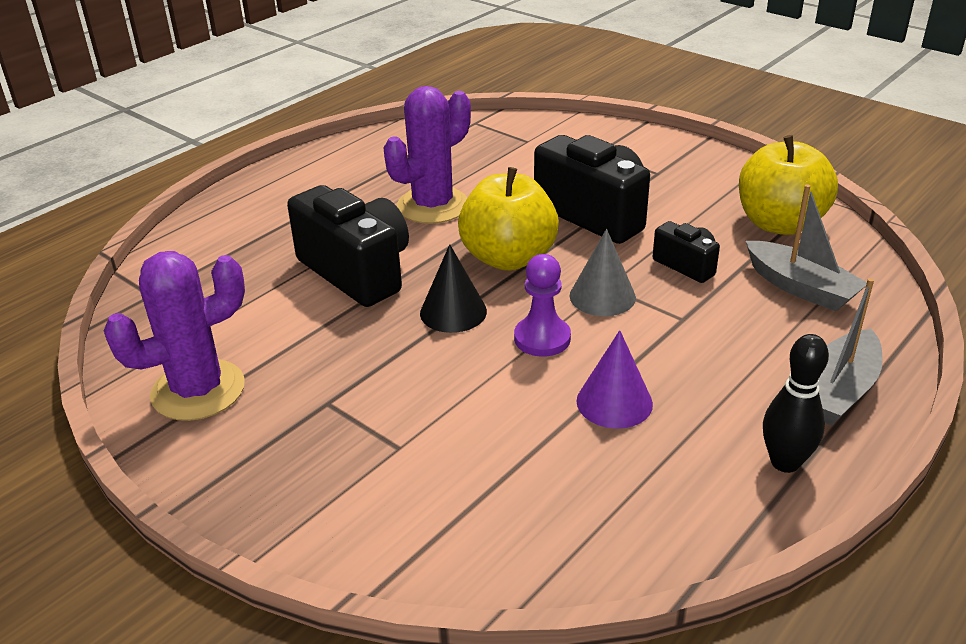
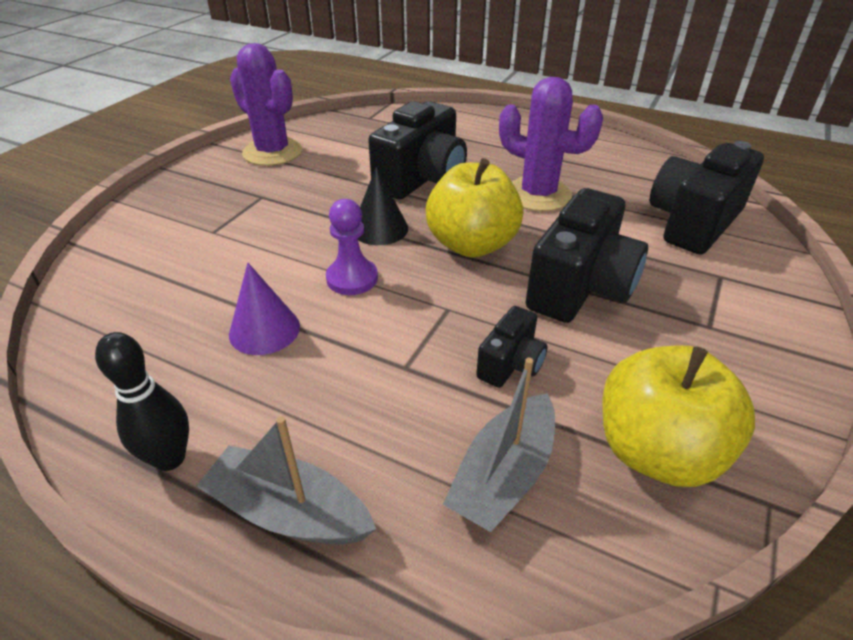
camera: 75 degrees right, 5 degrees up
(519, 143) = (693, 222): none -> black camera
(602, 296) = (428, 307): grey cone -> none

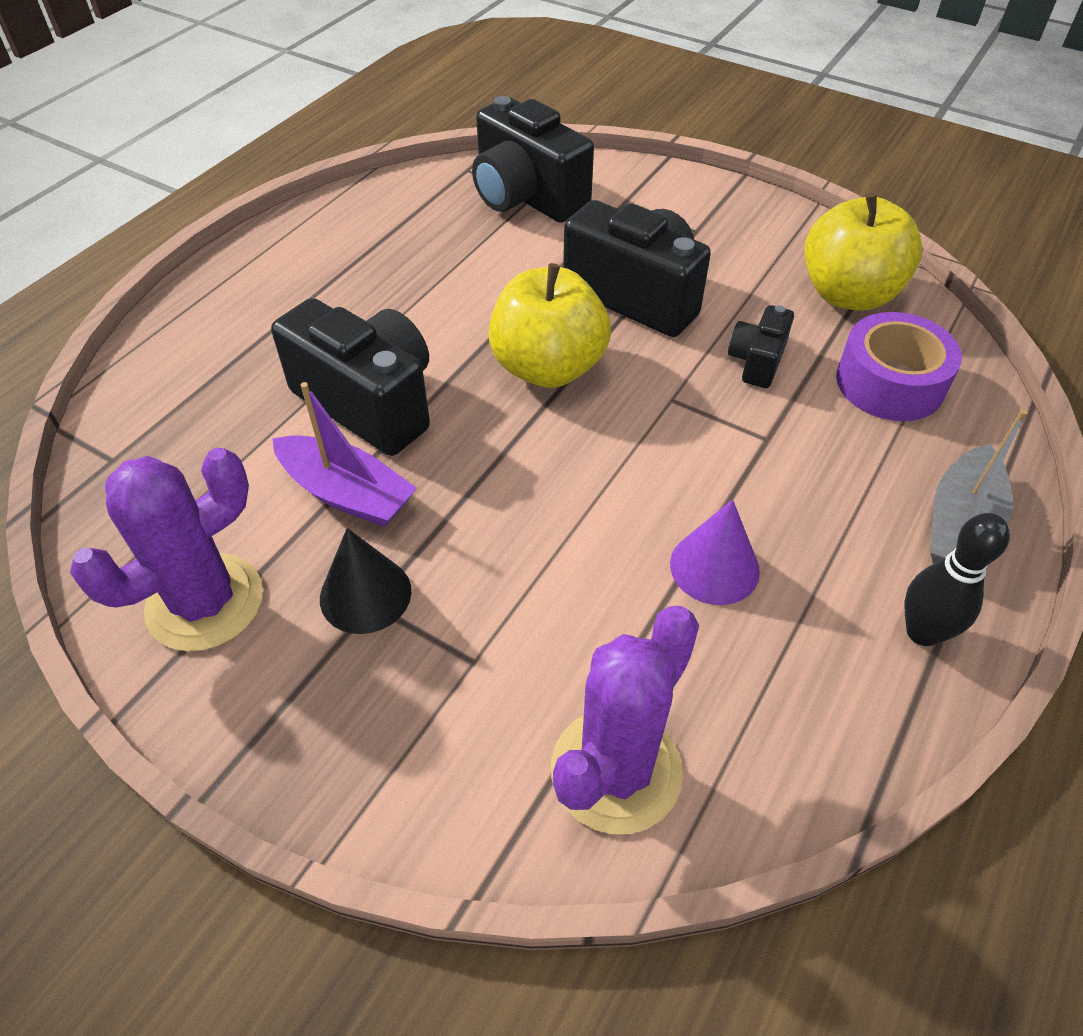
camera: 85 degrees left, 10 degrees up
(344, 180) = (347, 493): none -> purple boat
(352, 278) = (612, 482): purple pawn -> none
(380, 229) = (498, 453): black cone -> black cone (365, 594)
(504, 475) = (890, 383): grey boat -> purple tape
(511, 364) = (757, 361): black camera -> black camera turned 105 degrees counterclockwise
(538, 194) = (441, 297): purple cactus -> purple cactus (616, 770)

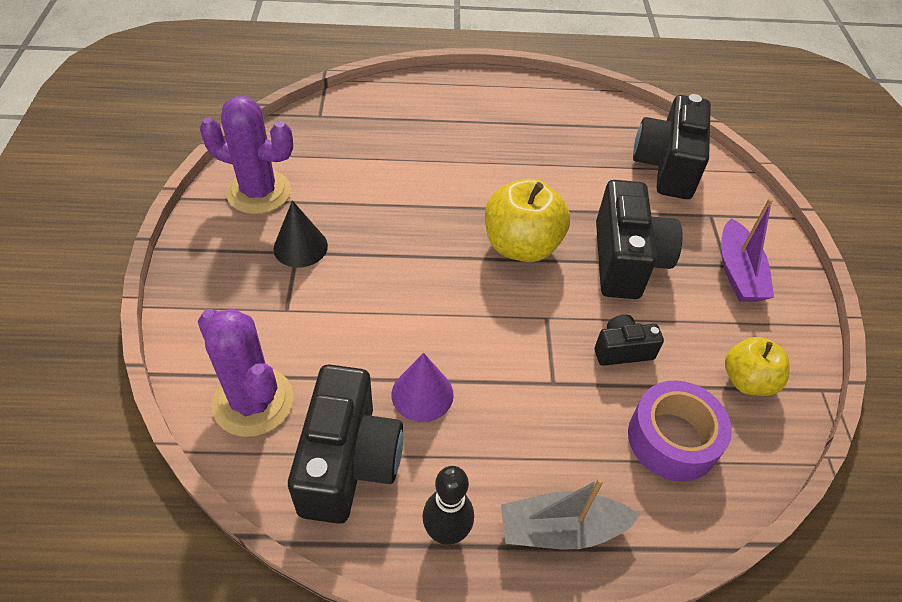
camera: 55 degrees right, 0 degrees up
(347, 493) = (359, 207): purple boat -> purple boat (738, 272)
(369, 402) = (429, 184): black camera -> black camera (349, 462)
(616, 770) = (253, 402): purple cactus -> purple cactus turned 45 degrees clockwise
(848, 294) = (747, 380): yellow apple -> yellow apple, size x0.63

